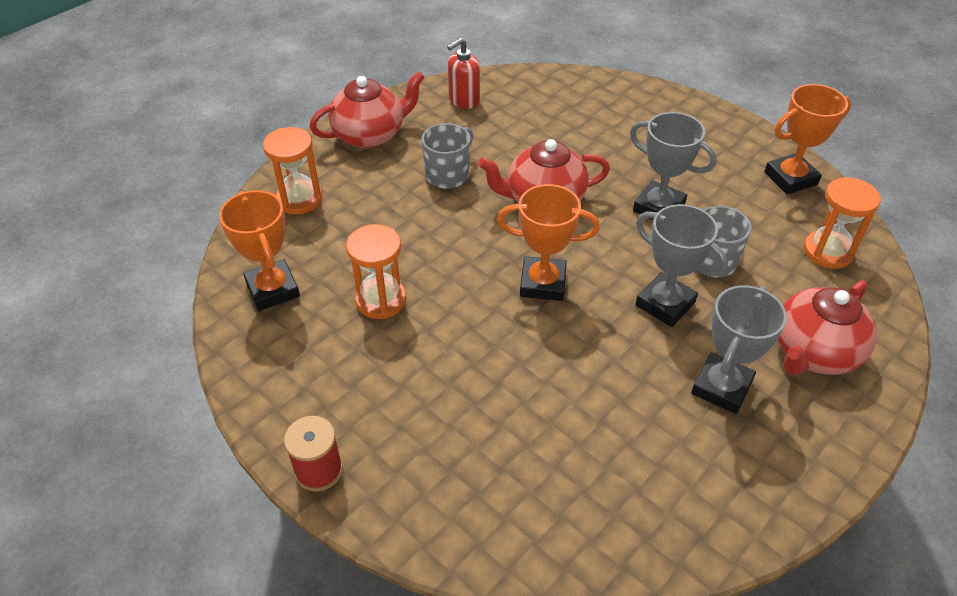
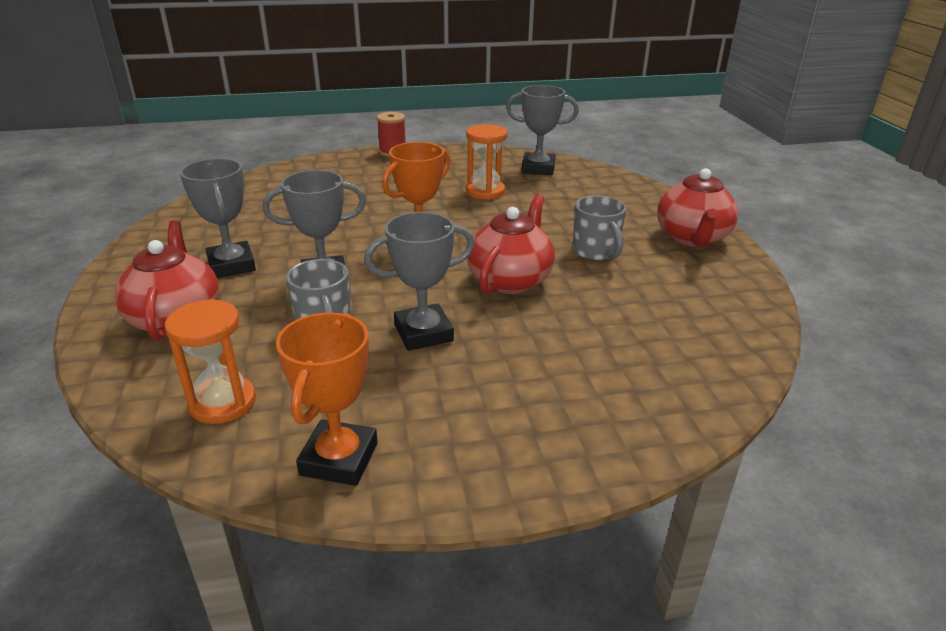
camera: 125 degrees right, 15 degrees down
(272, 289) = (538, 168): orange trophy -> grey trophy
(299, 199) = (625, 194): orange hourglass -> none
(464, 100) = (720, 299): red soap dispenser -> none

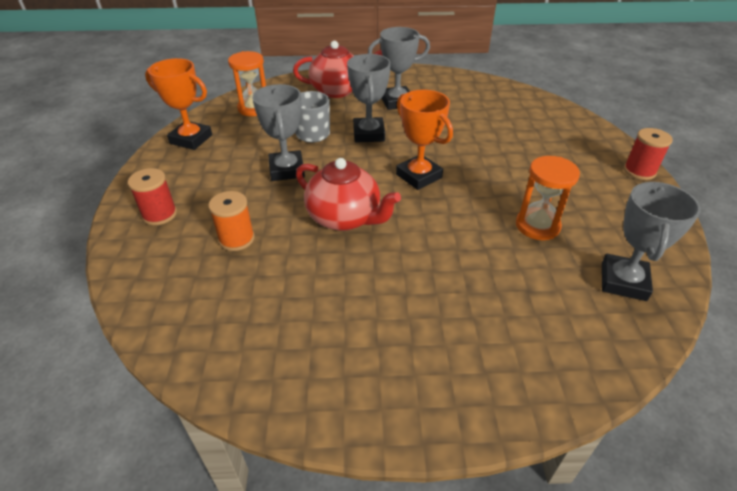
camera: 100 degrees right, 10 degrees up
(563, 429) = (159, 214): none -> red spool
(579, 346) = (236, 239): none -> orange spool
(596, 252) = (385, 284): grey mug -> none
(692, 238) = (407, 388): red teapot -> none

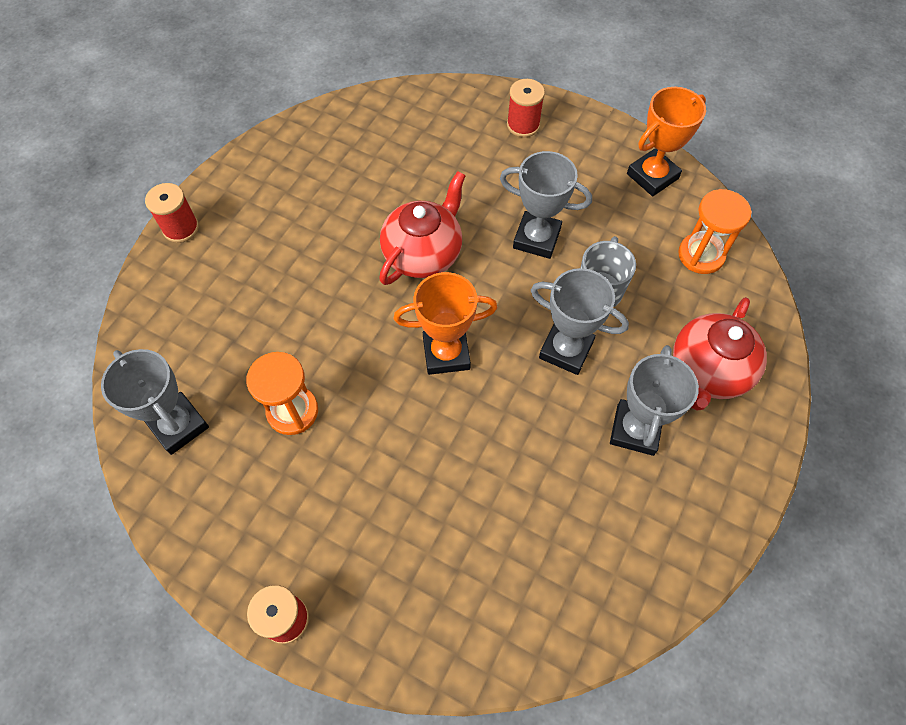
camera: 120 degrees right, 20 degrees up
(236, 239) = (451, 166): orange spool -> none
(345, 218) = (423, 254): red teapot -> red teapot turned 150 degrees clockwise
(464, 418) = (181, 228): none -> red spool

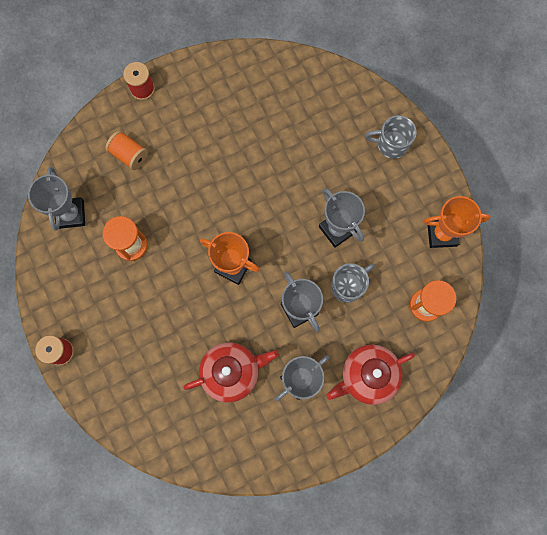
camera: 35 degrees right, 15 degrees up
(214, 308) = (129, 155): none -> orange spool
(423, 254) = (265, 196): red teapot -> red teapot (231, 372)
(523, 125) = (391, 144): red spool -> grey mug

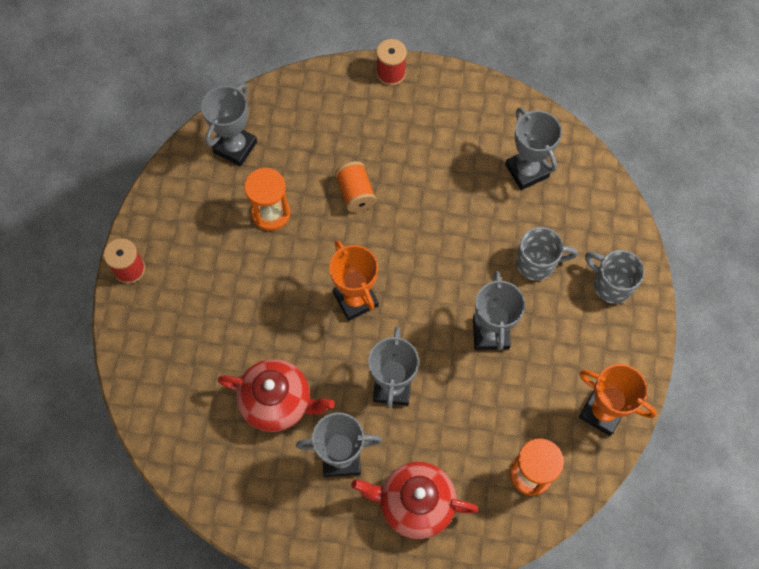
camera: 35 degrees right, 10 degrees down
(129, 155) = (332, 127): orange spool -> orange spool (356, 193)
(284, 101) = (526, 171): none -> grey trophy
(348, 286) = (460, 398): grey mug -> grey mug (537, 263)

